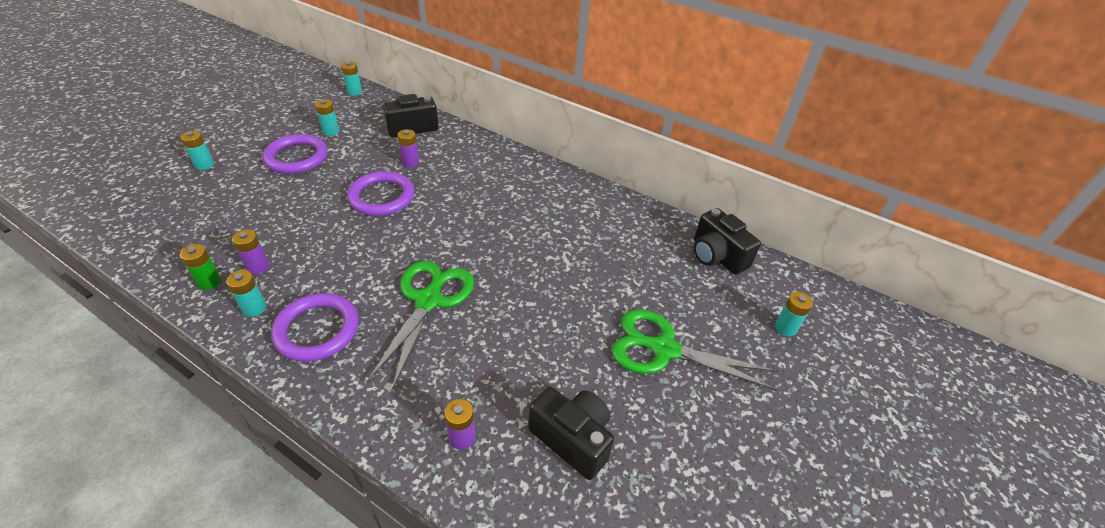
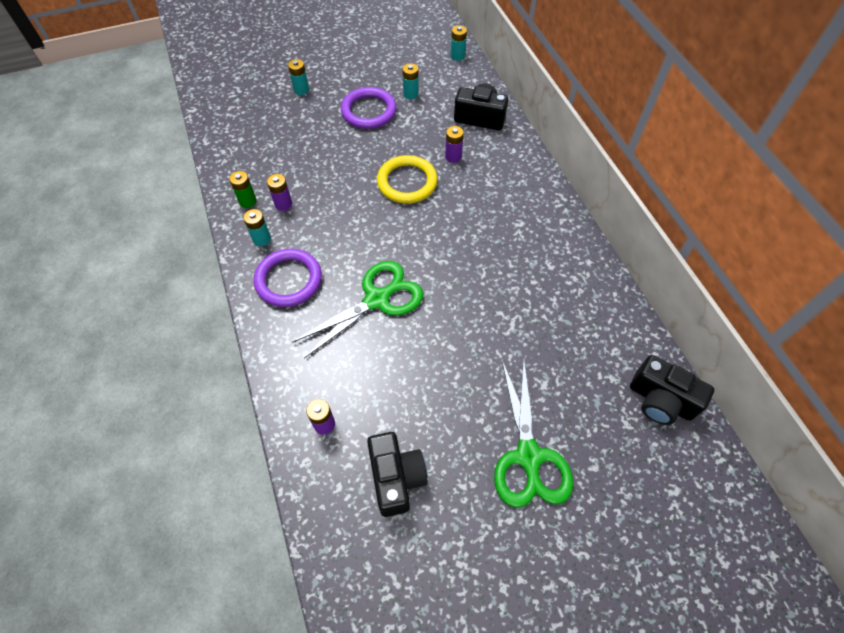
camera: 40 degrees right, 15 degrees up
(382, 197) = (407, 182): purple ring -> yellow ring
(664, 349) = (528, 456): green scissors -> green scissors turned 150 degrees counterclockwise
(716, 256) = (660, 400): black camera -> black camera turned 60 degrees counterclockwise
(785, 328) = (662, 510): turquoise battery -> none

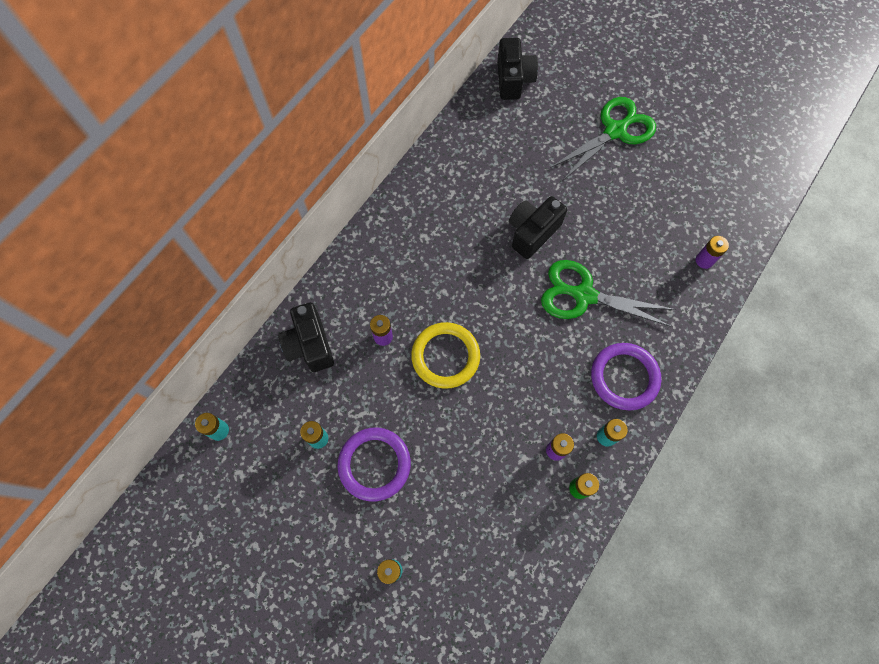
camera: 125 degrees left, 10 degrees up
(396, 478) = (695, 194): black camera -> black camera (532, 233)

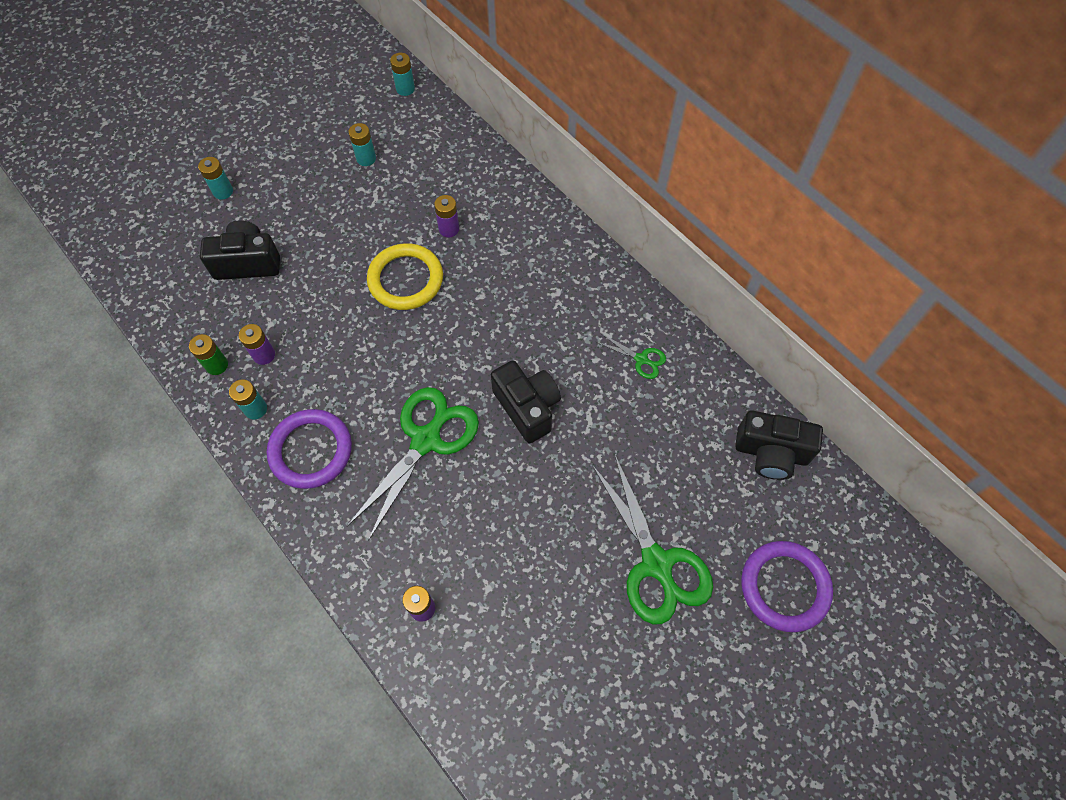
camera: 105 degrees right, 5 degrees down
(310, 345) = (463, 167): black camera -> black camera (248, 263)
(374, 464) = (322, 197): purple ring -> purple ring (784, 587)
(466, 167) = (641, 359): none -> green scissors

